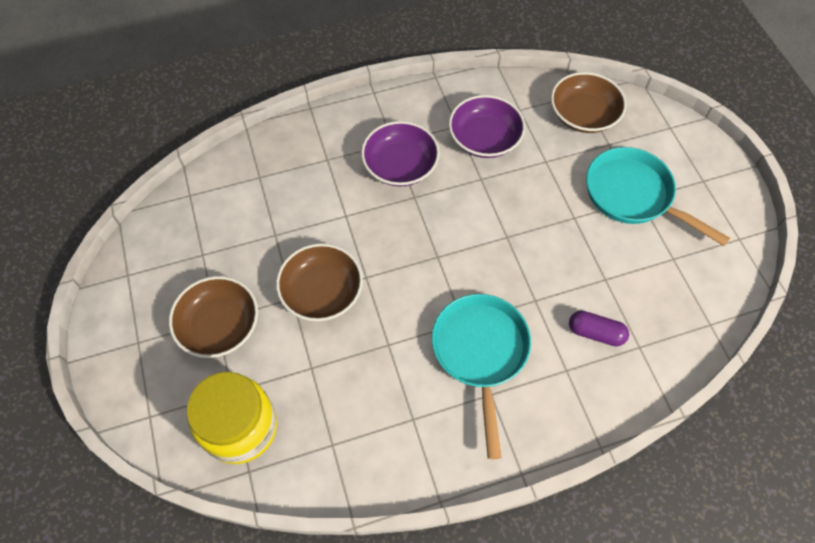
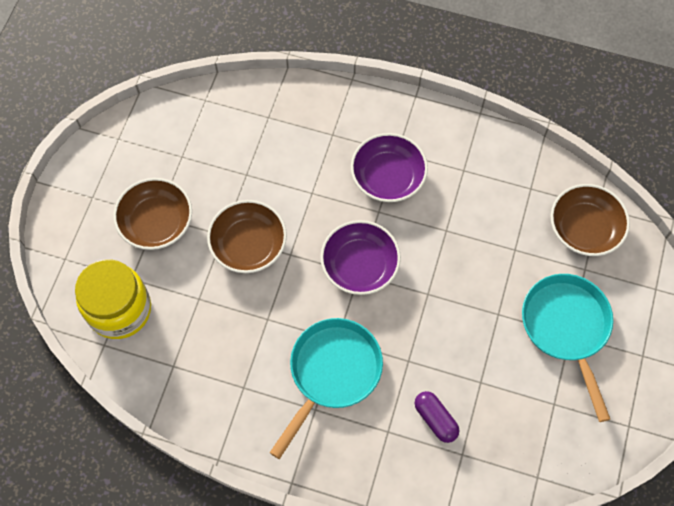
camera: 35 degrees right, 5 degrees up
(484, 138) = (478, 196): purple bowl -> purple bowl (360, 265)

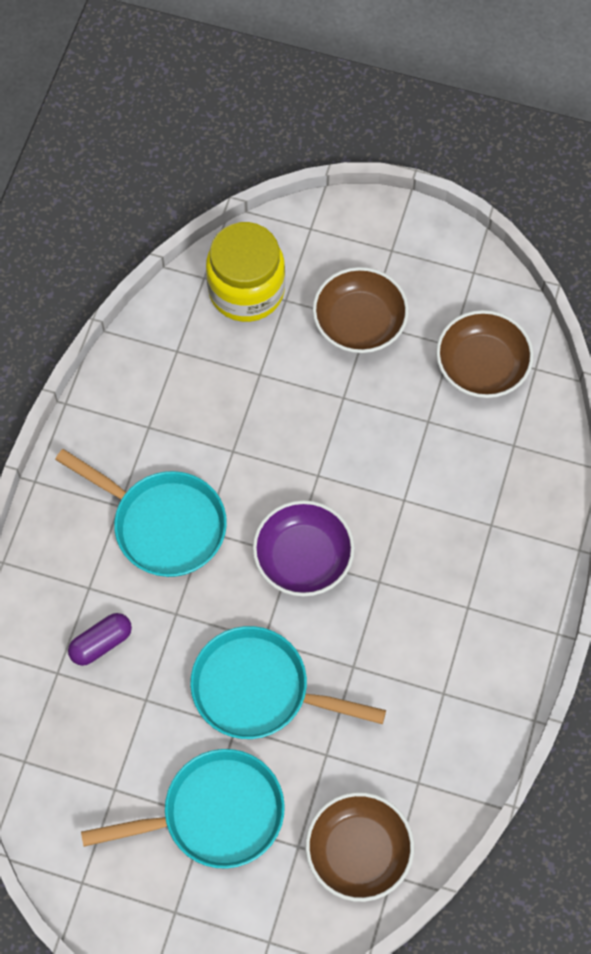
camera: 90 degrees right, 0 degrees up
(248, 244) = (330, 427): brown bowl -> brown bowl (482, 365)
(388, 177) = (430, 594): purple bowl -> none
(468, 297) = (258, 689): none -> turquoise pan

